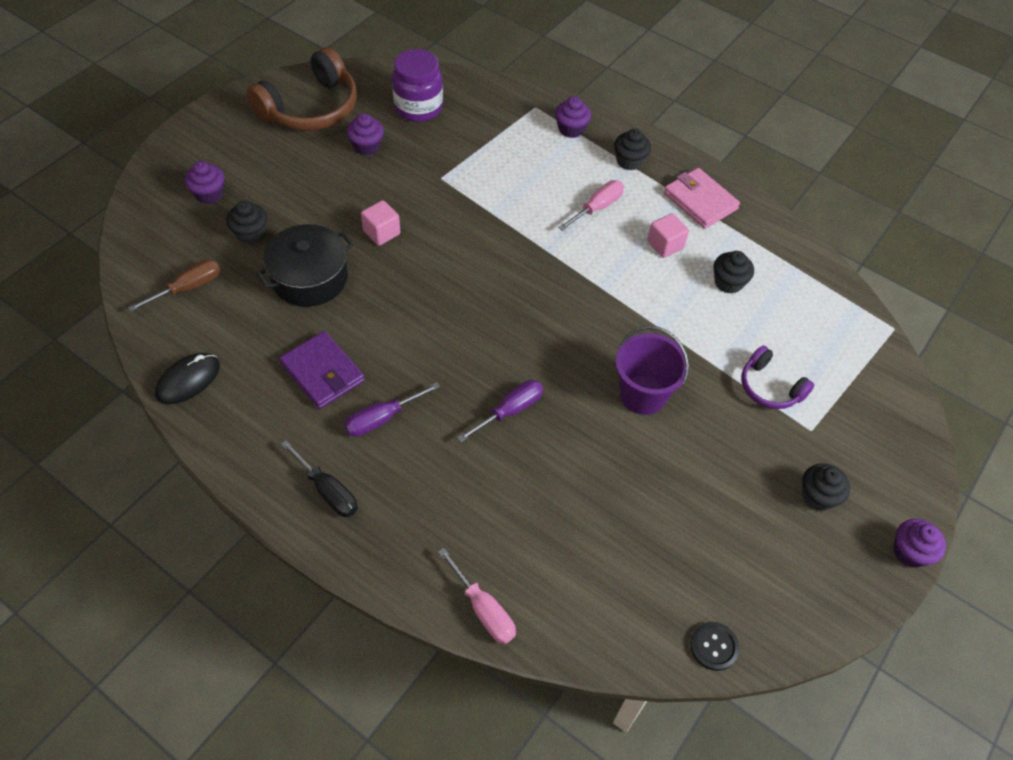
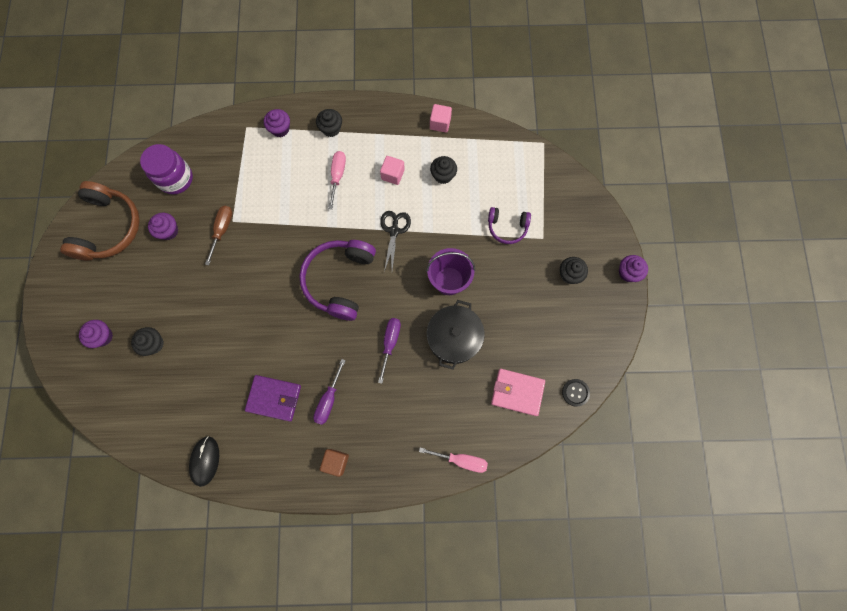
camera: 35 degrees left, 20 degrees up
(188, 288) = (150, 406): brown screwdriver -> brown screwdriver (222, 230)
(310, 278) = (215, 346): black pot -> black pot (454, 337)
(328, 491) = (336, 462): black screwdriver -> brown cube
(381, 232) = (229, 285): pink cube -> pink cube (440, 123)
(508, 307) = (340, 280): none -> purple headphones
(618, 300) = (394, 231): none -> black scissors
(700, 201) = (390, 129): pink wallet -> pink wallet (517, 392)

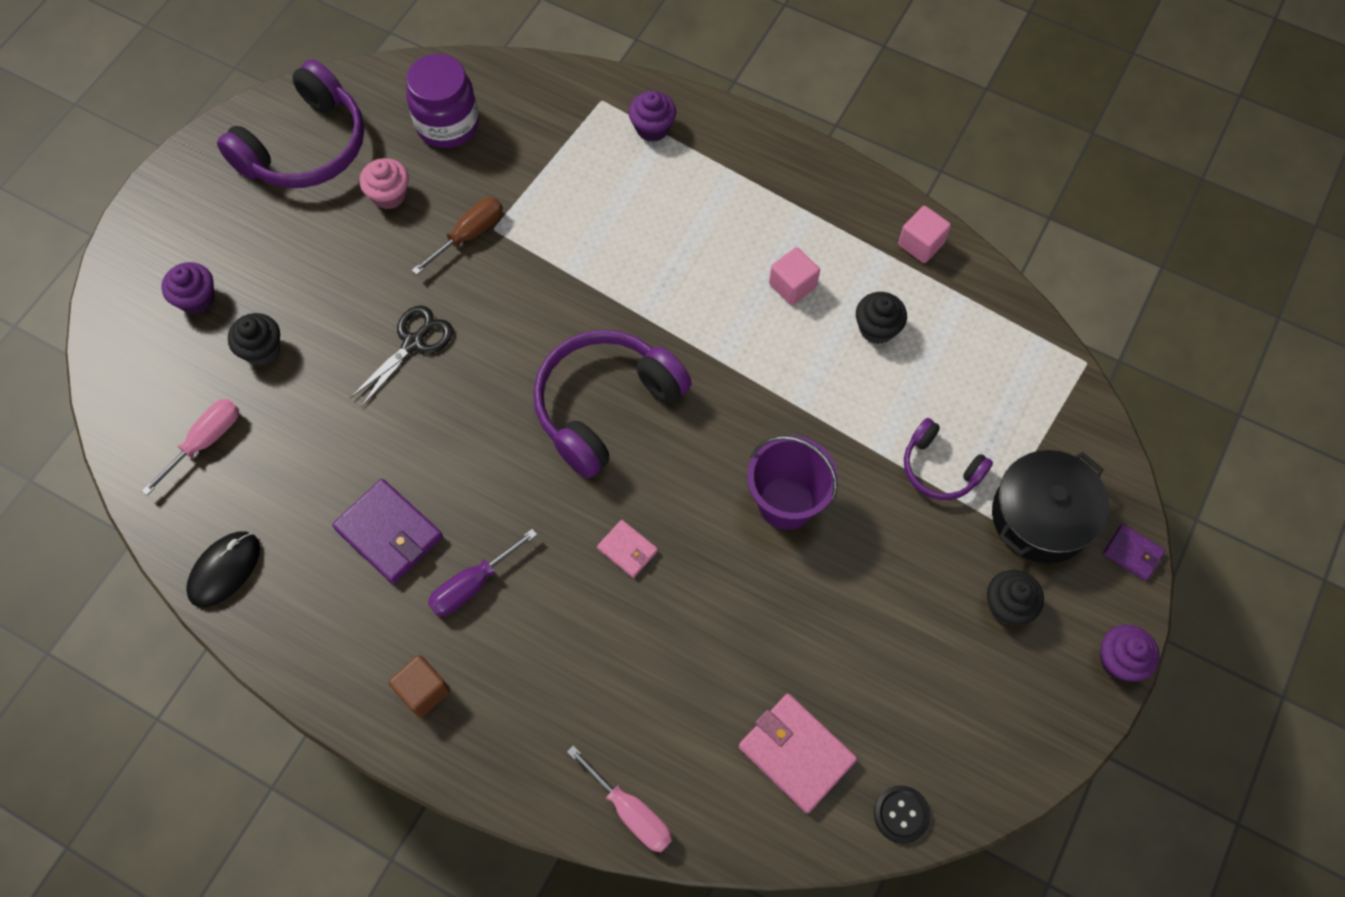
camera: 30 degrees right, 10 degrees down
(108, 228) = (305, 147): brown headphones -> purple headphones
(168, 231) = (389, 195): purple cupcake -> pink cupcake
(331, 129) = (734, 166): black cupcake -> none
(337, 176) = (700, 243): pink screwdriver -> pink screwdriver (206, 441)
(390, 343) = (627, 550): purple screwdriver -> pink wallet
(394, 231) = (742, 374): black scissors -> black scissors (413, 343)
(454, 337) = (740, 600): black pot -> black pot (1041, 516)
(608, 221) = (1132, 553): none -> purple wallet

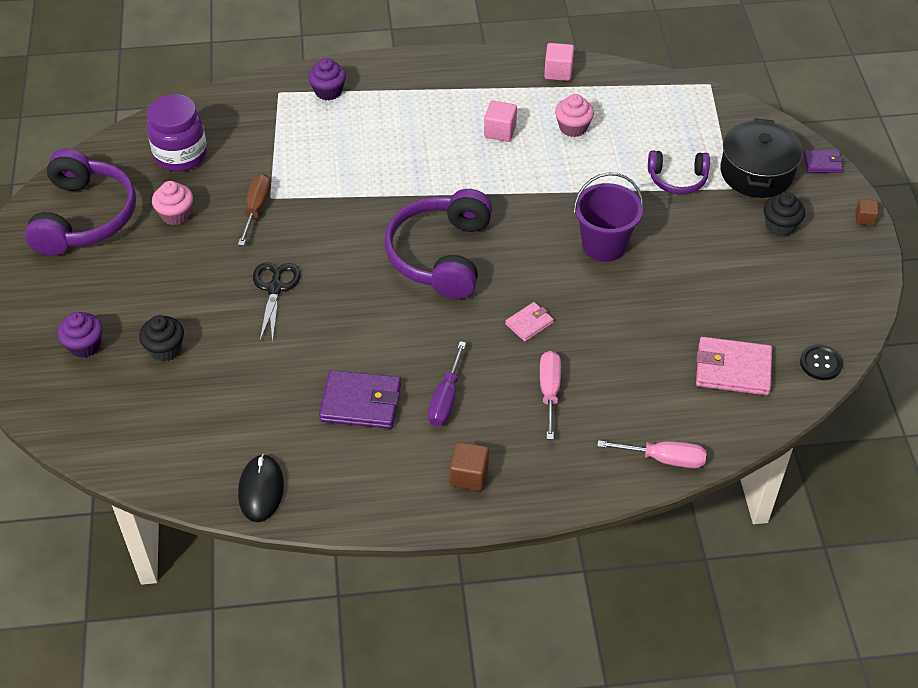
camera: 35 degrees left, 15 degrees down
(206, 441) = (174, 424): pink screwdriver -> pink screwdriver (549, 391)
(627, 550) = (529, 323): pink wallet -> pink wallet turned 45 degrees counterclockwise
(877, 328) = (573, 127): black cupcake -> pink cupcake
(1119, 660) = (864, 218): purple cupcake -> brown cube

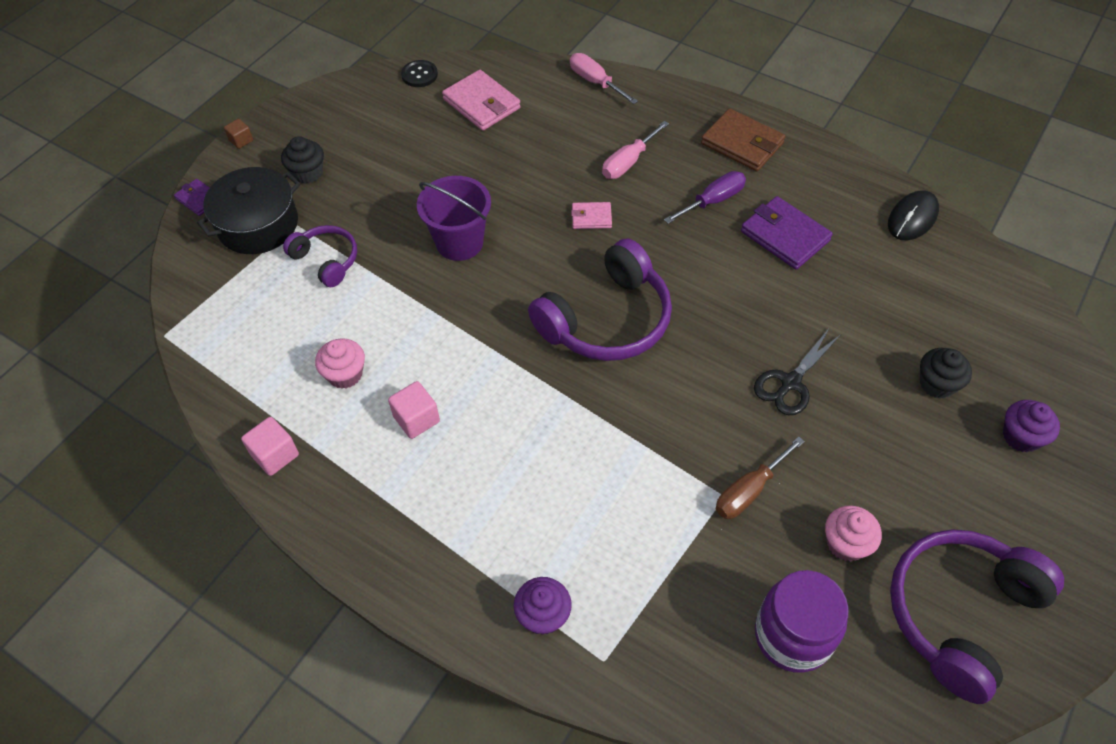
camera: 140 degrees left, 5 degrees up
(469, 475) = (742, 143): brown cube -> brown wallet

